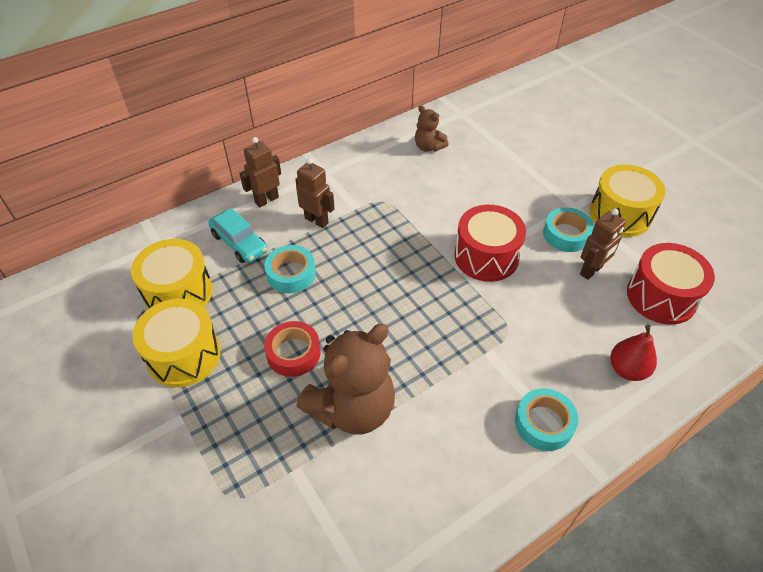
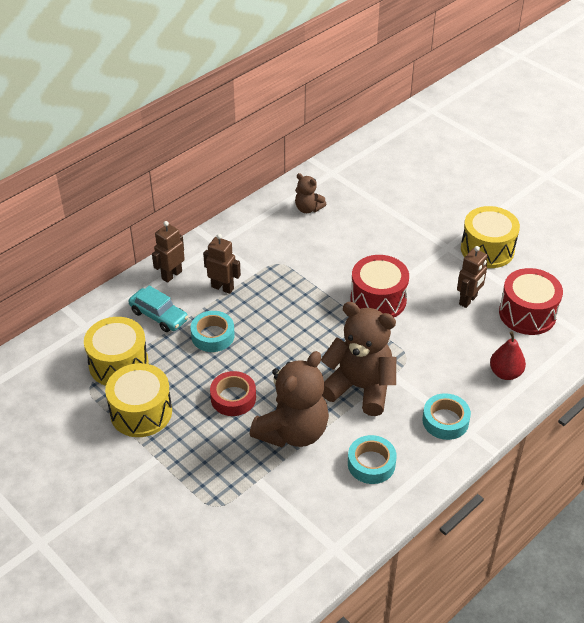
camera: 10 degrees left, 5 degrees down
(445, 362) = (360, 387): none -> brown teddy bear
(566, 234) = (443, 272): turquoise tape -> turquoise tape (371, 464)

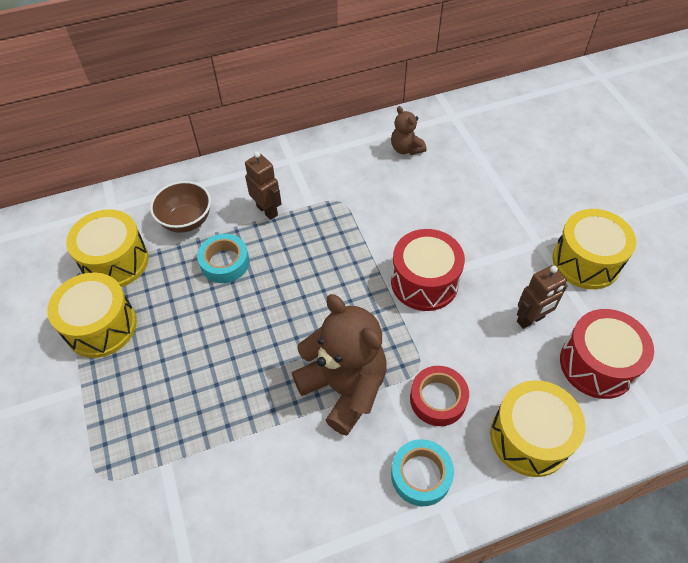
camera: 25 degrees right, 10 degrees up
(159, 316) = (186, 221): turquoise car -> brown bowl
(171, 275) = (226, 179): brown robot -> none
(233, 398) = (201, 346): red tape -> red tape (438, 399)
(293, 431) = (238, 415): brown teddy bear -> none
(371, 464) = (301, 498): turquoise tape -> none
(505, 373) = (529, 437): red pear -> yellow drum

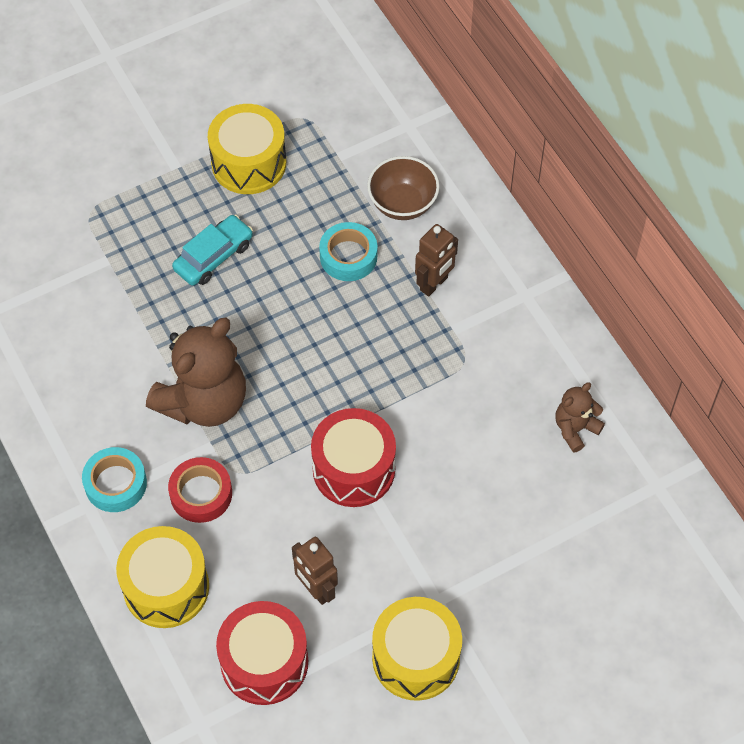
camera: 80 degrees right, 5 degrees up
(115, 261) = (333, 151): yellow drum -> none
(192, 365) = (214, 256): none -> turquoise car

